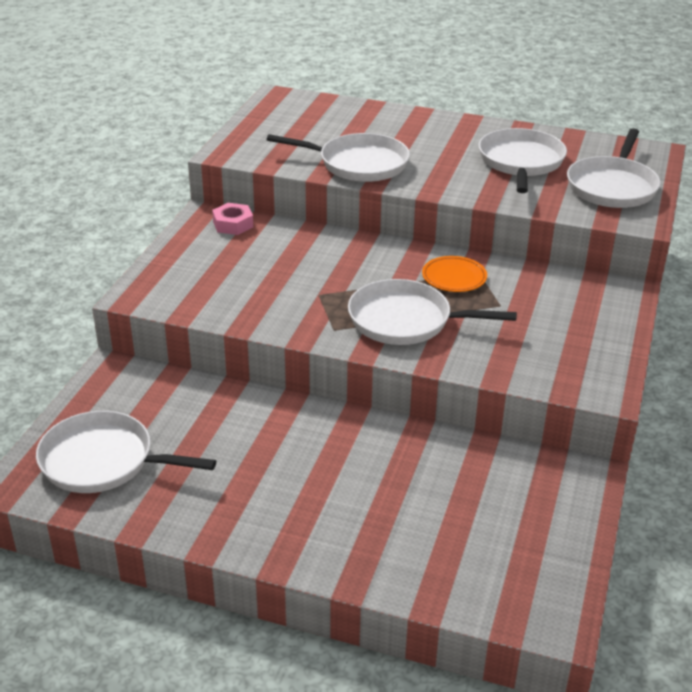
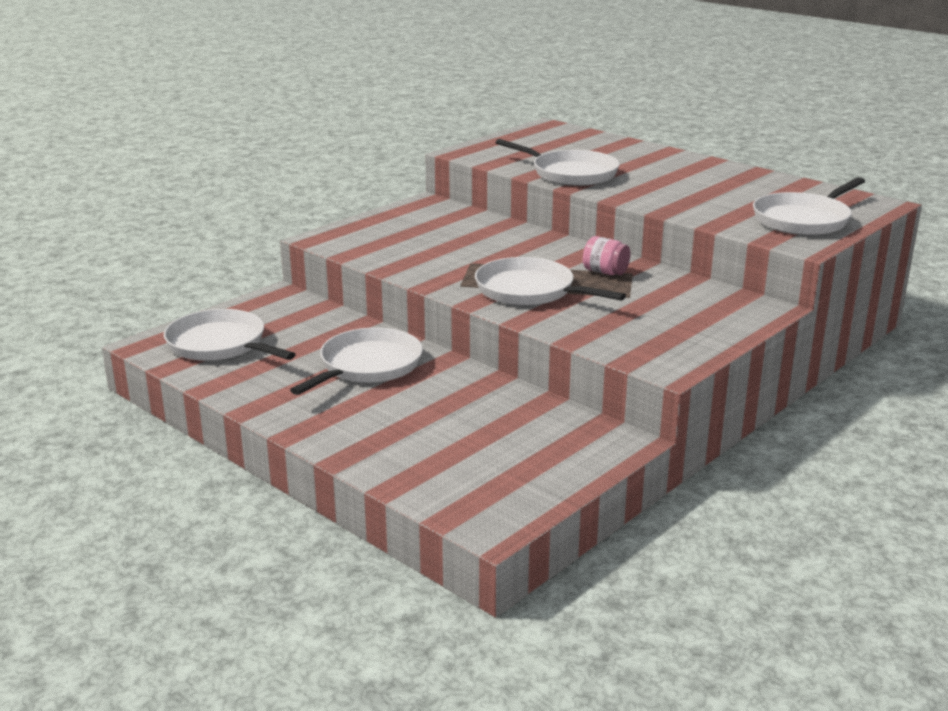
camera: 25 degrees right, 10 degrees down
(233, 224) = (444, 210): pink nut -> none
(454, 277) = (605, 272): orange plate -> pink jar
(521, 162) = (728, 192): white pan -> white pan (367, 366)

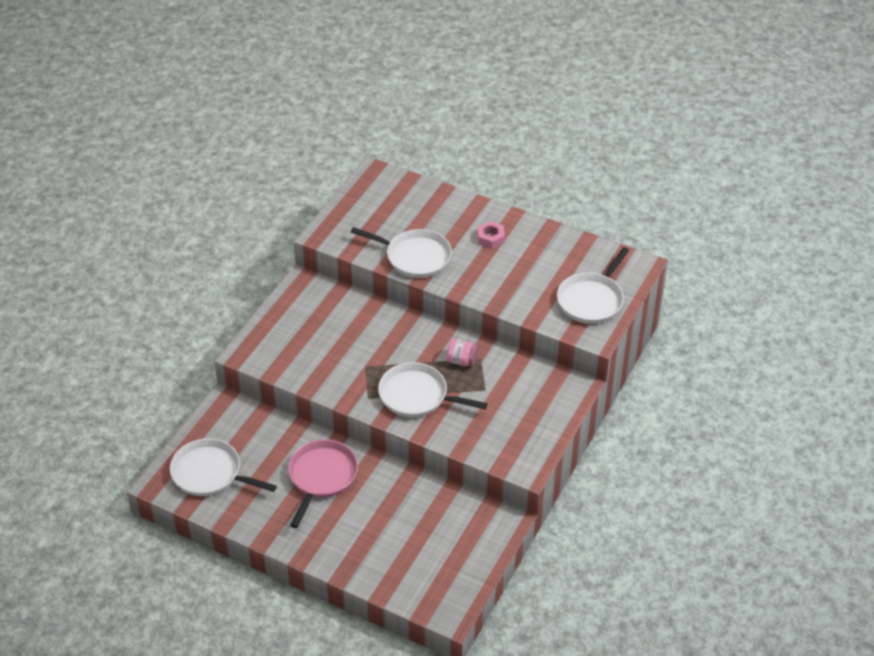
camera: 15 degrees left, 20 degrees up
(367, 366) = (321, 477): white pan -> pink pan
(675, 171) = (490, 238): none -> pink nut

